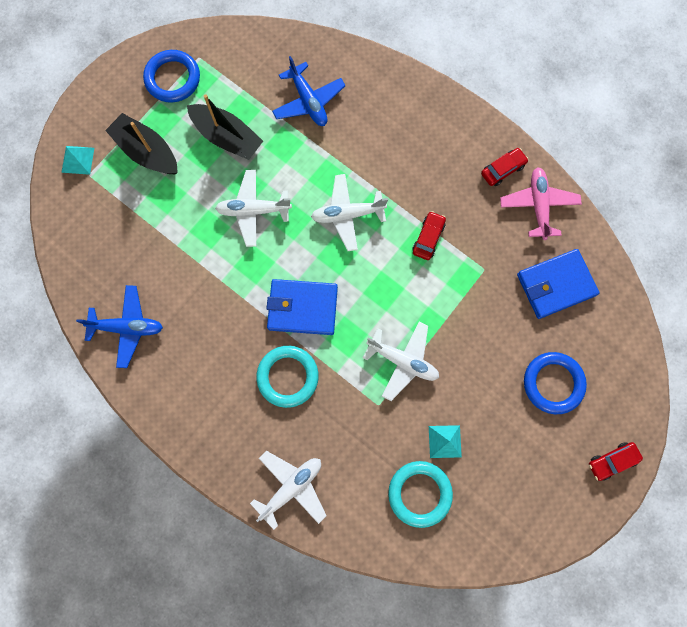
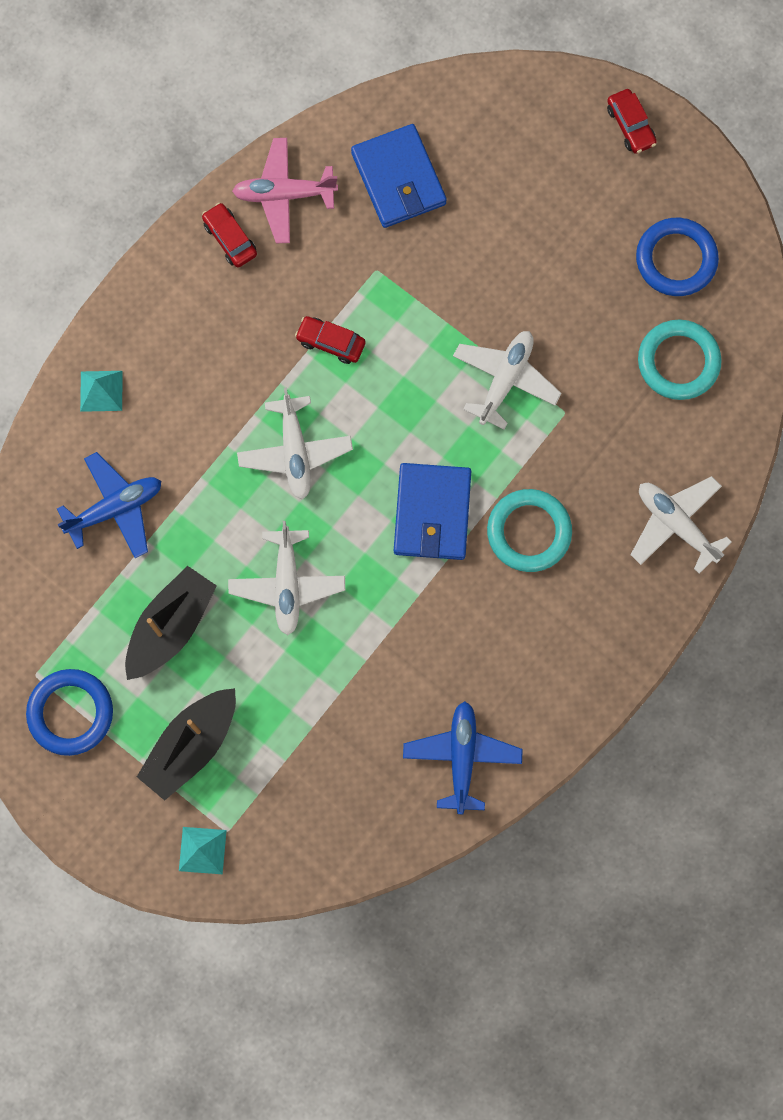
camera: 90 degrees left, 0 degrees up
(444, 441) = (611, 329): turquoise pyramid -> turquoise pyramid (101, 391)
(553, 383) = (532, 190): blue ring -> blue ring (676, 259)

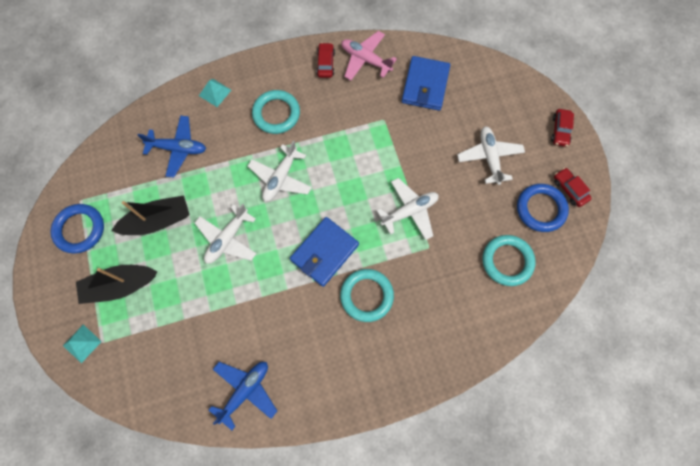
camera: 35 degrees right, 5 degrees down
(216, 363) = (276, 114): none -> turquoise ring
(331, 342) = (337, 138): red car -> red car (569, 189)
(676, 524) = (448, 346): white plane -> white plane (489, 157)

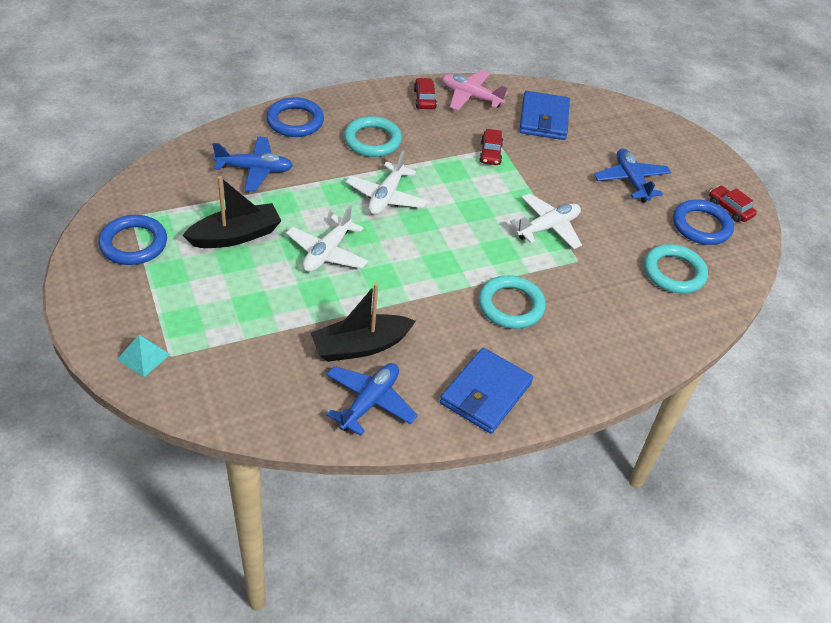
camera: 10 degrees left, 25 degrees down
(120, 286) = (191, 298): black boat -> black boat (360, 346)
(215, 92) = (295, 121): turquoise pyramid -> blue ring
(324, 252) = (451, 265): blue wallet -> blue wallet (485, 393)
(489, 157) = (631, 181): white plane -> blue plane
(560, 130) = (705, 159): red car -> red car (490, 153)

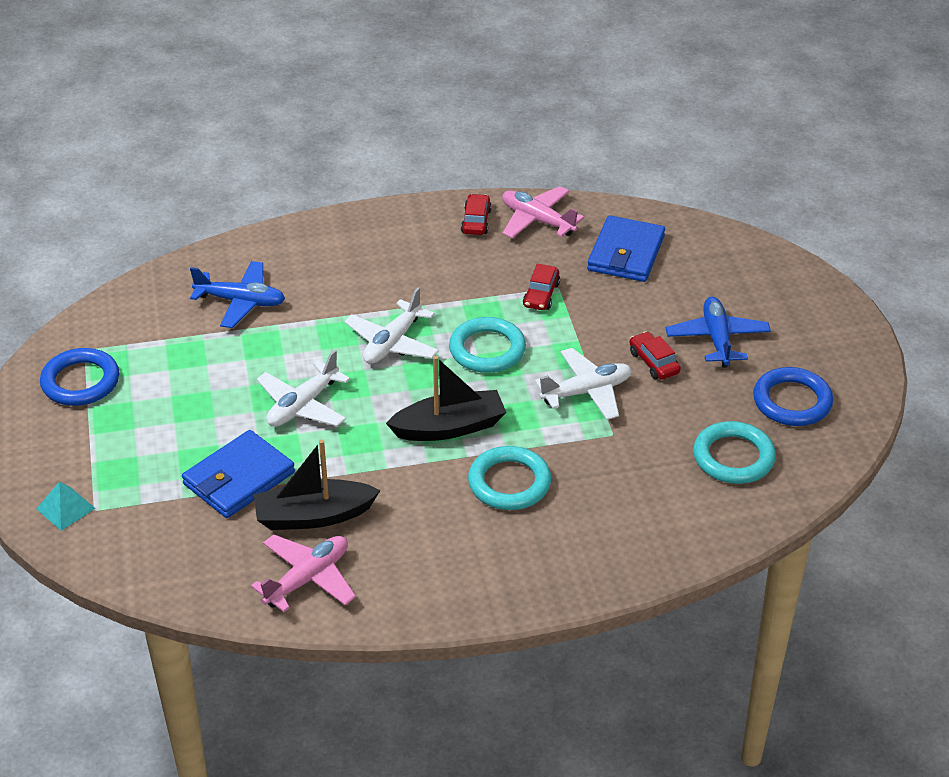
camera: 15 degrees right, 5 degrees down
(236, 236) = (199, 379): black boat -> black boat (449, 427)
(295, 121) = (304, 243): blue ring -> none
(369, 402) = (308, 579): blue plane -> pink plane
(372, 140) = (394, 272): turquoise ring -> turquoise ring (487, 350)
(485, 393) = (447, 580): blue wallet -> blue wallet (239, 478)
(729, 209) = (839, 382): red car -> red car (654, 362)

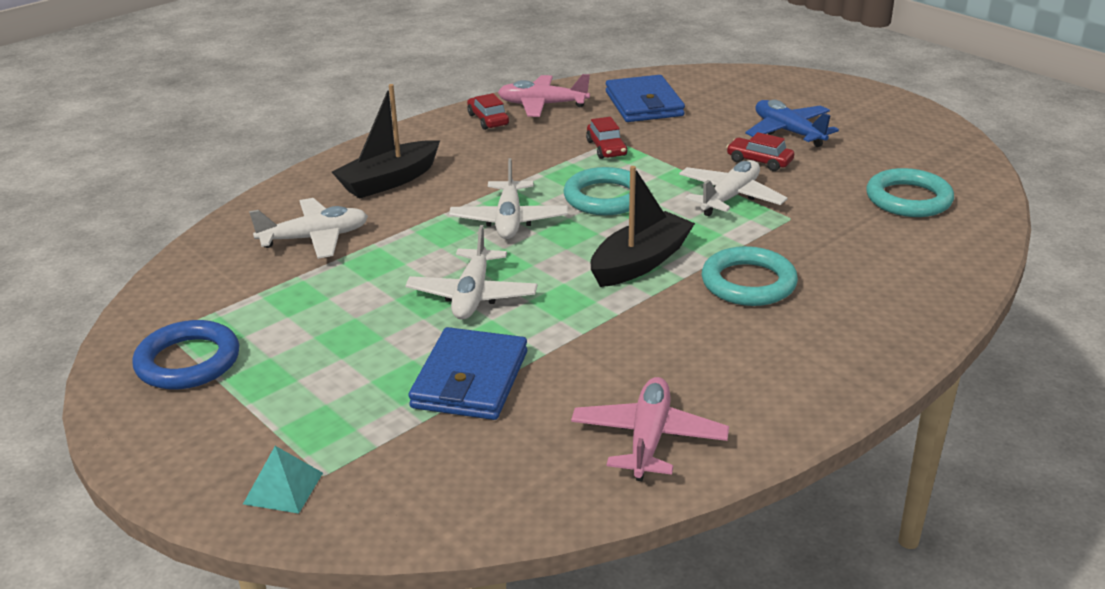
camera: 30 degrees left, 10 degrees down
(241, 302) = (315, 238): blue plane -> white plane
(313, 516) = (590, 381): black boat -> black boat (389, 181)
(792, 401) = (900, 150): blue ring -> none

